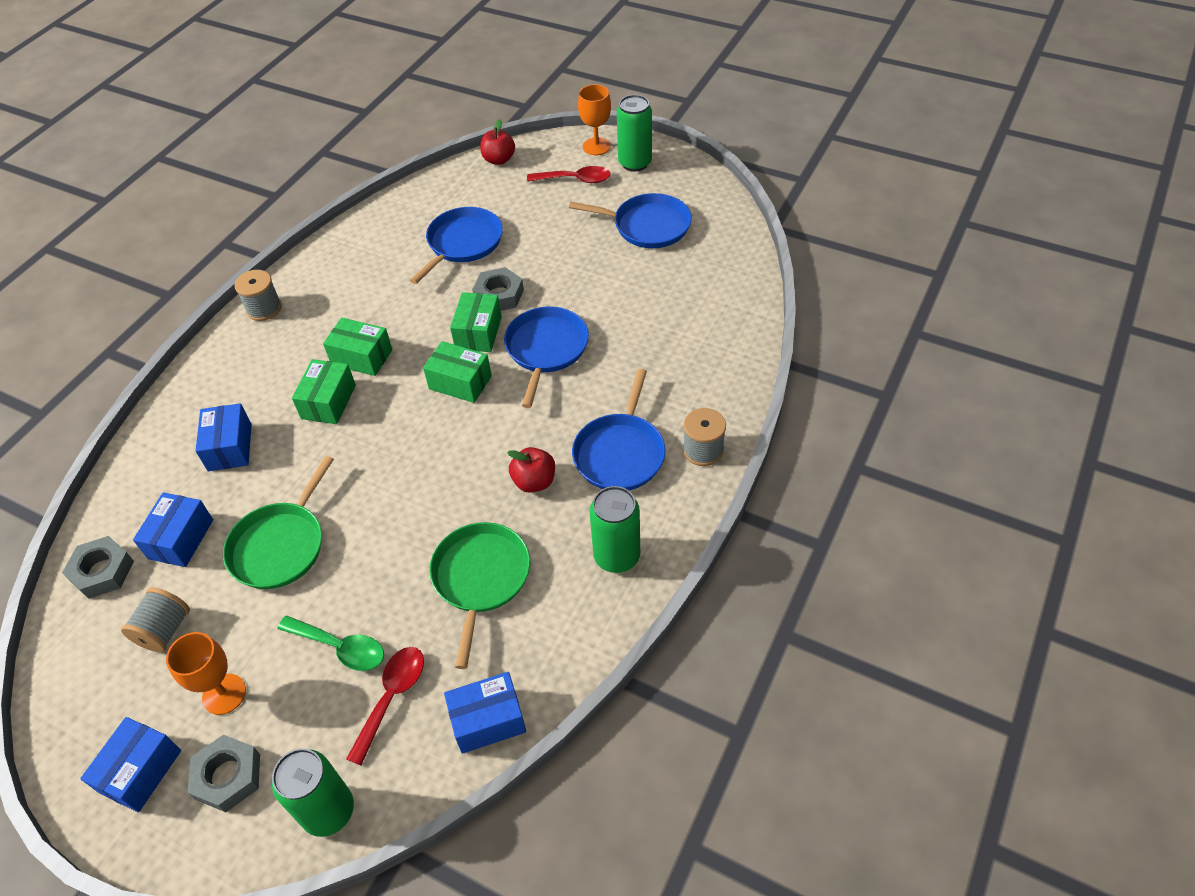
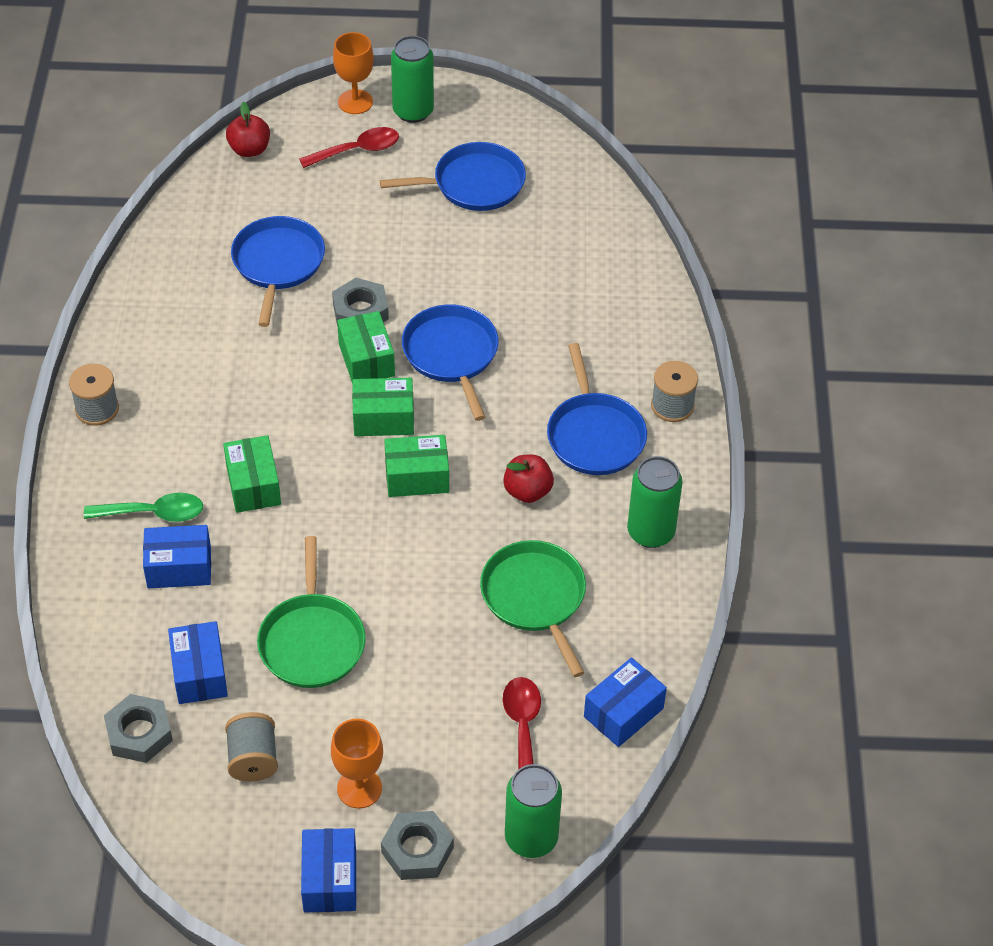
camera: 30 degrees left, 0 degrees up
(230, 447) = (179, 567): blue box -> blue box turned 60 degrees counterclockwise
(340, 647) = (443, 707): green spoon -> green spoon (153, 513)
(362, 357) = (255, 426): green box -> green box (417, 477)

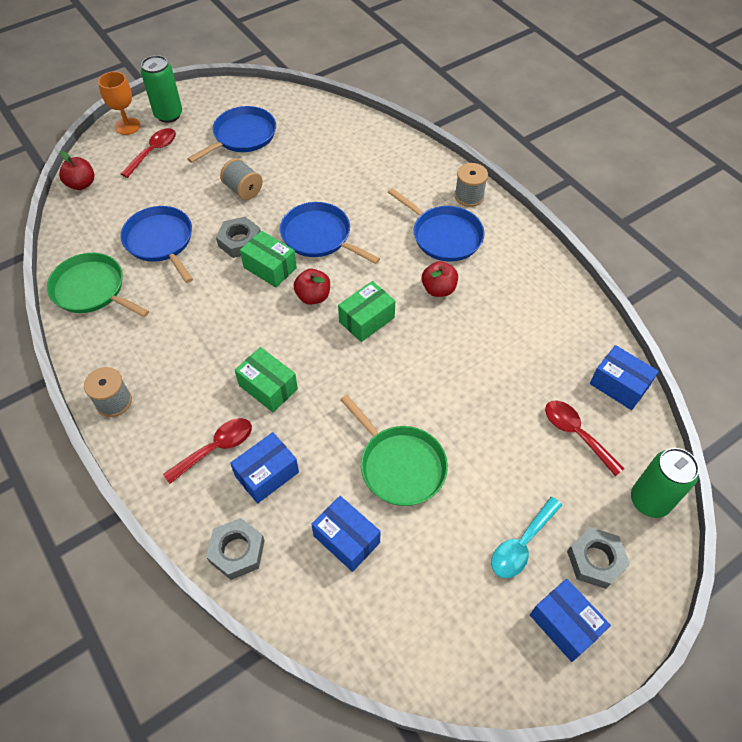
camera: 35 degrees left, 5 degrees up
(139, 733) = (344, 614): grey nut -> grey nut (237, 551)
(153, 513) = (216, 448): green spoon -> red spoon
(253, 759) = (437, 575): grey spool -> grey spool (243, 190)
(359, 788) = (521, 544): orange goblet -> turquoise spoon
(383, 418) = (313, 296): green box -> red apple
(535, 598) = (504, 349): green pan -> green pan (92, 289)
(623, 712) = (619, 385): blue box -> blue box turned 60 degrees counterclockwise
(650, 532) = (527, 271): green can -> none

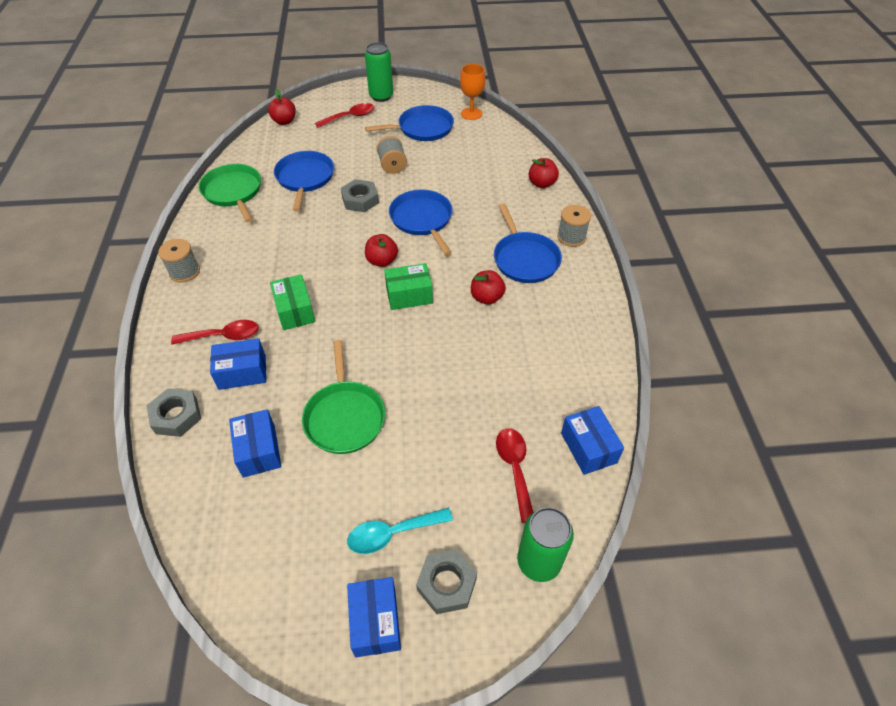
camera: 30 degrees right, 5 degrees down
(127, 126) = (346, 94): orange goblet -> orange goblet (471, 114)
(270, 268) = (367, 227): green box -> none
(404, 152) = (541, 184): none -> red apple

